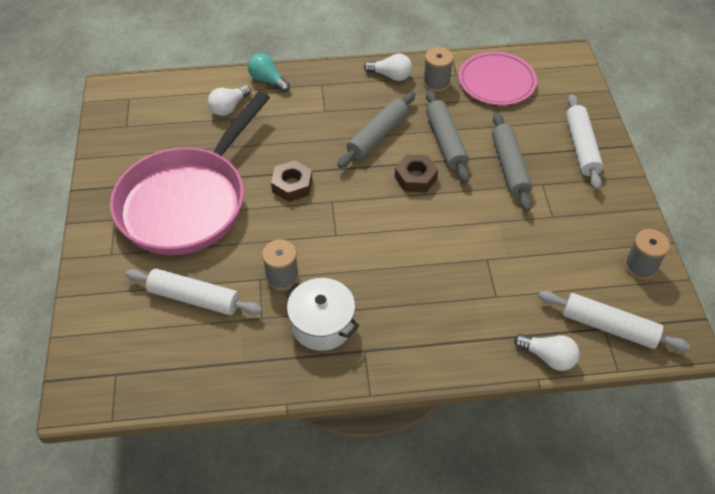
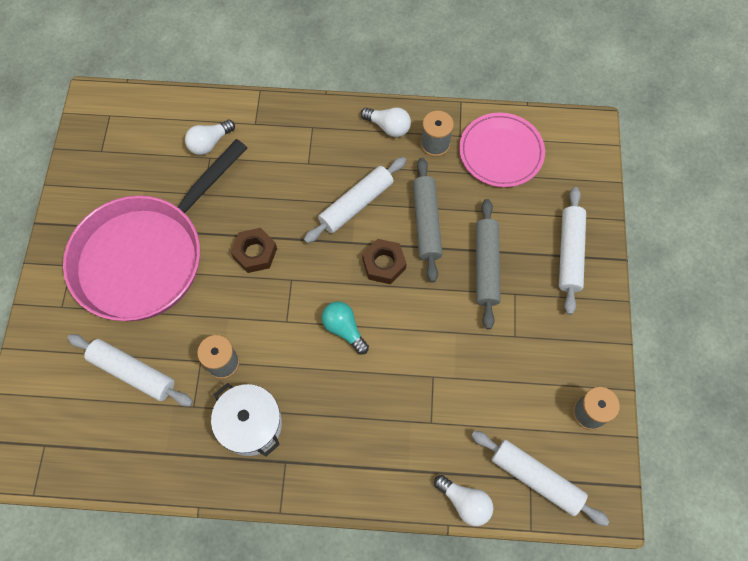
camera: 10 degrees right, 15 degrees up
(267, 80) = (256, 113): turquoise light bulb -> turquoise light bulb (344, 329)
(377, 136) = (356, 204): grey rolling pin -> white rolling pin

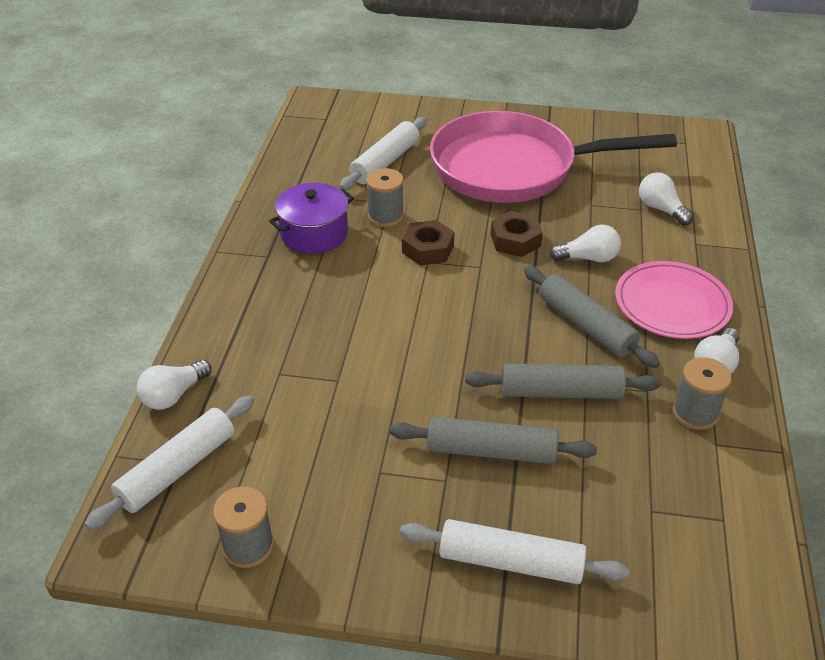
camera: 95 degrees right, 25 degrees down
(146, 256) = (512, 168): pink pan -> pink pan turned 45 degrees counterclockwise
(250, 424) = (314, 233): white pot -> purple pot
(276, 199) = (588, 258): none -> white light bulb
(344, 329) = (412, 306): turquoise light bulb -> none
(356, 204) = (586, 325): white rolling pin -> grey rolling pin
(384, 264) = (498, 345): brown nut -> brown nut (428, 249)
(501, 152) = (693, 493): pink plate -> pink plate (672, 304)

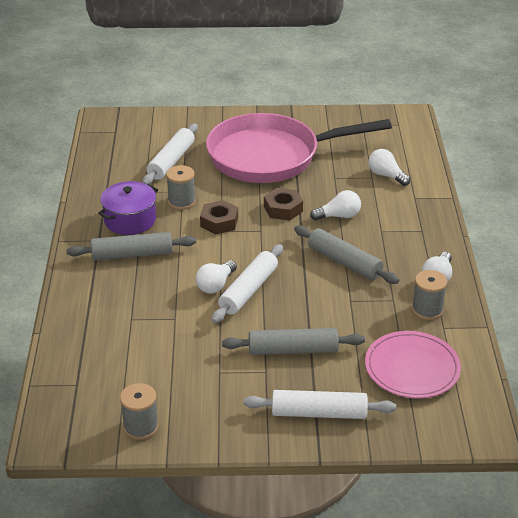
camera: 10 degrees left, 5 degrees down
(173, 395) = (58, 342): white light bulb -> white light bulb (216, 285)
(177, 469) = (76, 388): white rolling pin -> white rolling pin (248, 290)
(560, 392) = (334, 308): grey rolling pin -> grey rolling pin (132, 254)
(672, 304) = (403, 241): pink plate -> pink plate (412, 368)

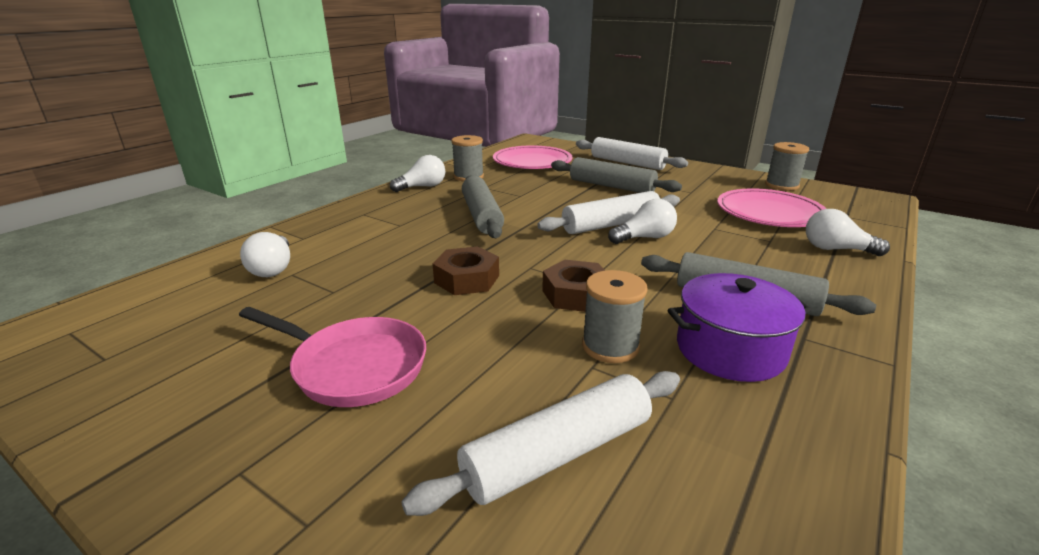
camera: 145 degrees left, 10 degrees down
(140, 361) = (769, 213): none -> pink plate
(270, 156) = (353, 367): pink pan -> pink pan, size x0.51
(339, 216) = (415, 249): white light bulb -> white light bulb (836, 249)

